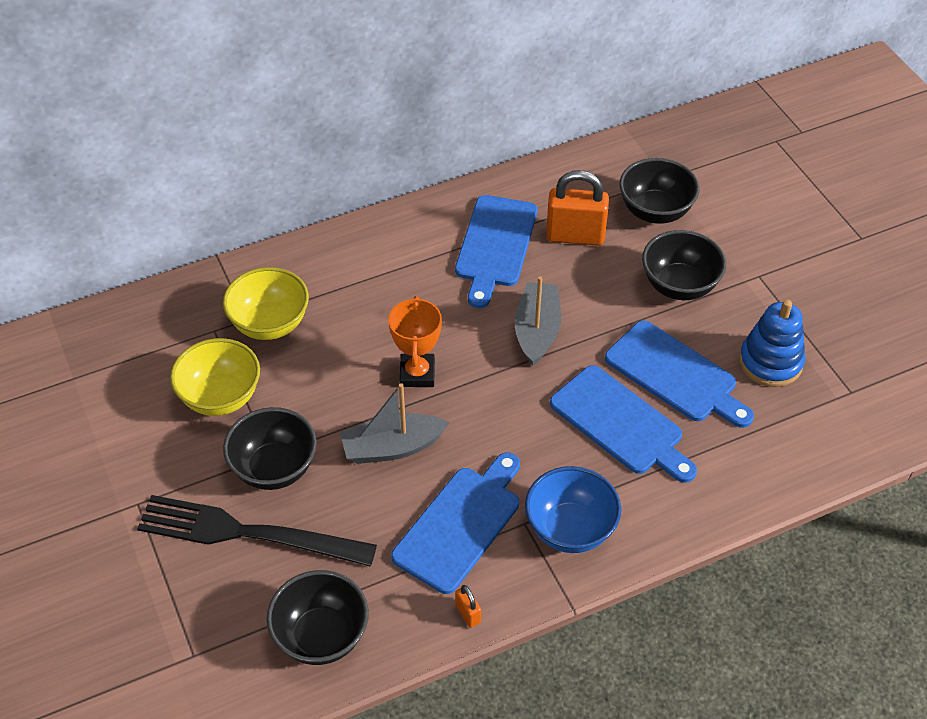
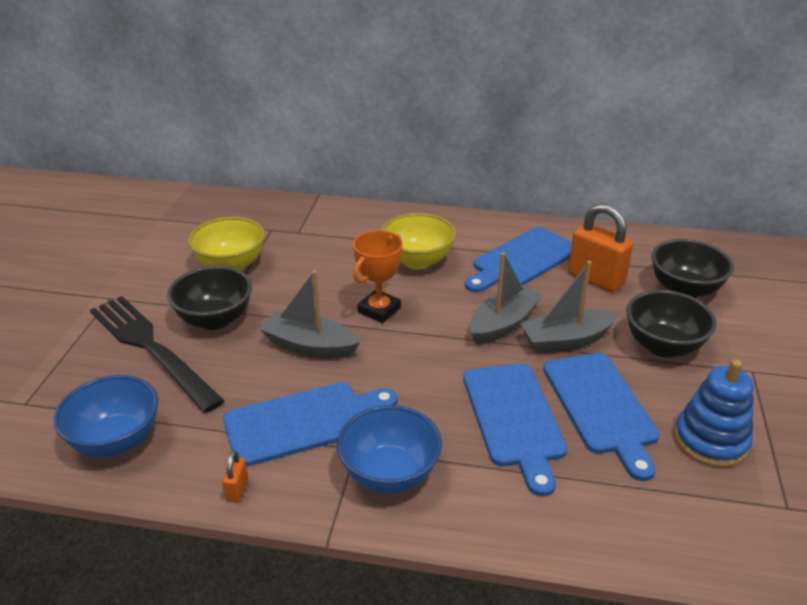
camera: 35 degrees right, 15 degrees down
(270, 324) = (310, 240): yellow bowl -> yellow bowl (417, 261)
(321, 636) = (116, 441): black bowl -> blue bowl
(601, 321) = (565, 340): none -> grey boat

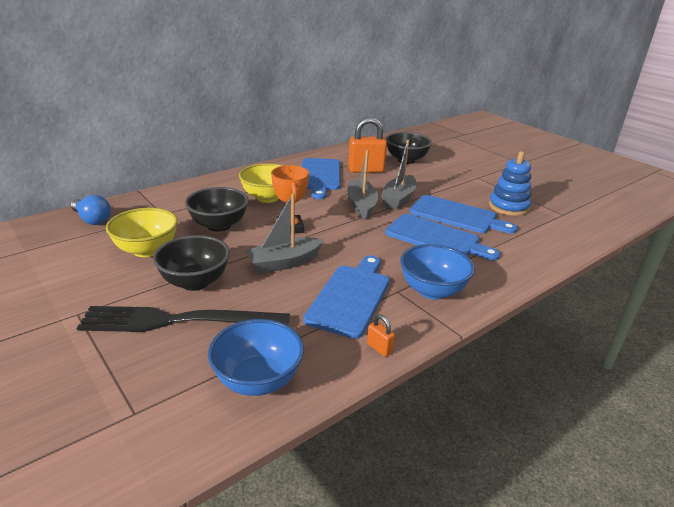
camera: 50 degrees left, 5 degrees down
(240, 211) = (92, 219): none -> blue light bulb
(663, 346) = (436, 183): black bowl -> black bowl (219, 225)

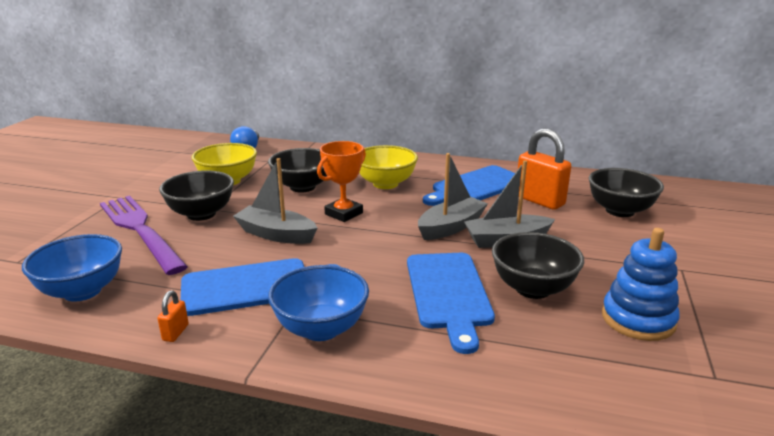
camera: 55 degrees right, 5 degrees down
(179, 321) = (140, 230): black fork -> purple fork
(456, 215) = (533, 289): blue cutting board -> black bowl

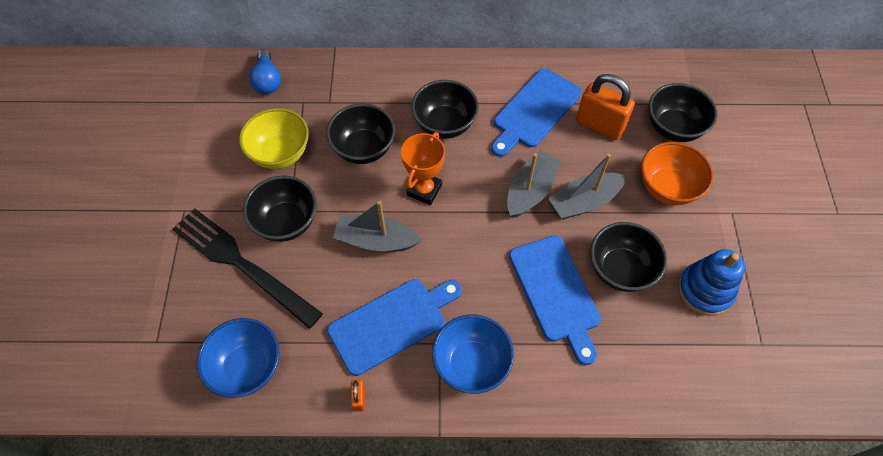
camera: 15 degrees left, 35 degrees up
(140, 230) = (242, 264): purple fork -> black fork
(385, 184) = (444, 124): yellow bowl -> black bowl
(604, 244) = (667, 188): none -> orange bowl

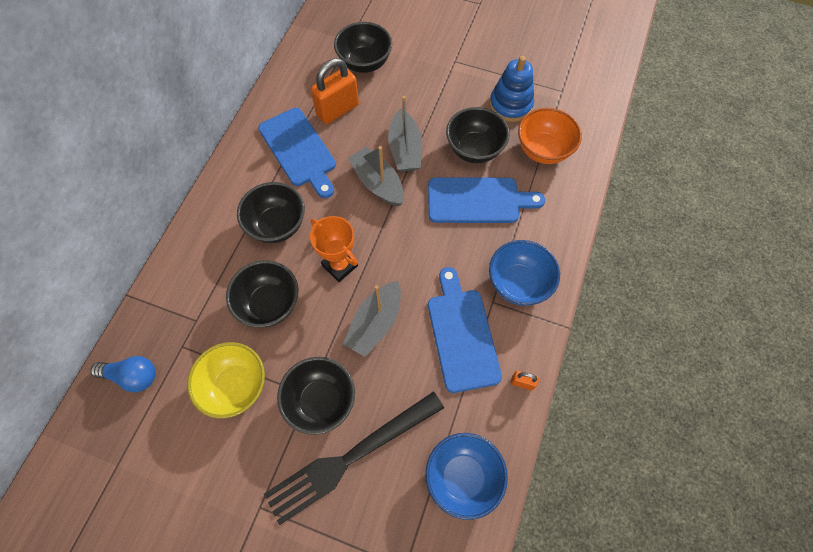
camera: 70 degrees left, 5 degrees up
(667, 188) = (417, 90): orange bowl -> orange bowl (543, 150)

